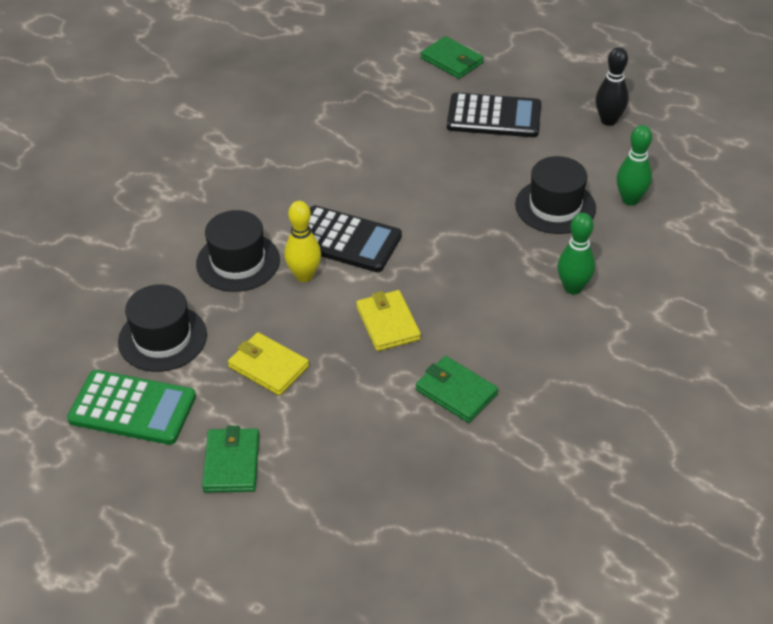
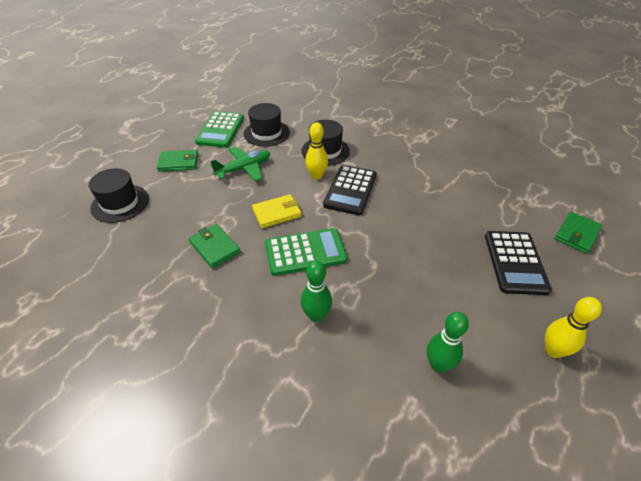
camera: 85 degrees right, 0 degrees up
(268, 366) = (244, 169): yellow wallet -> green plane
(456, 392) = (215, 247): green wallet -> green wallet turned 75 degrees counterclockwise
(470, 294) = (305, 252): none -> green calculator
(555, 206) = (413, 304): black hat -> black hat (120, 203)
(608, 120) = (553, 350): black bowling pin -> yellow bowling pin

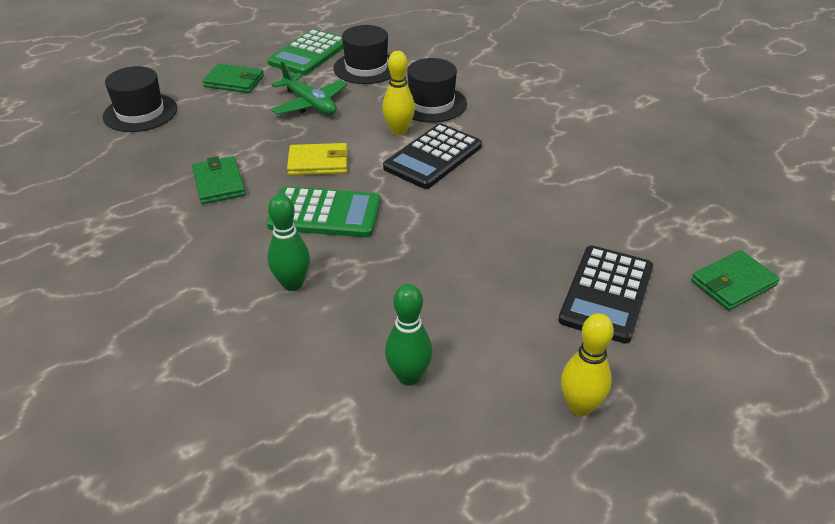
camera: 20 degrees right, 5 degrees down
(244, 169) = (310, 104): green plane -> green plane turned 60 degrees clockwise

